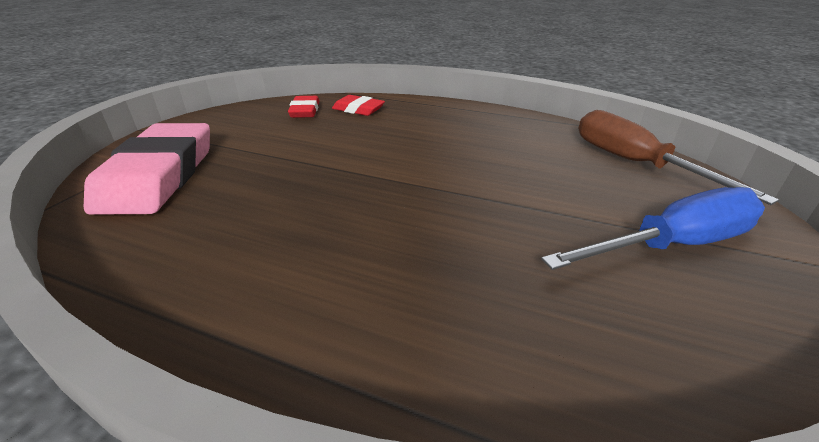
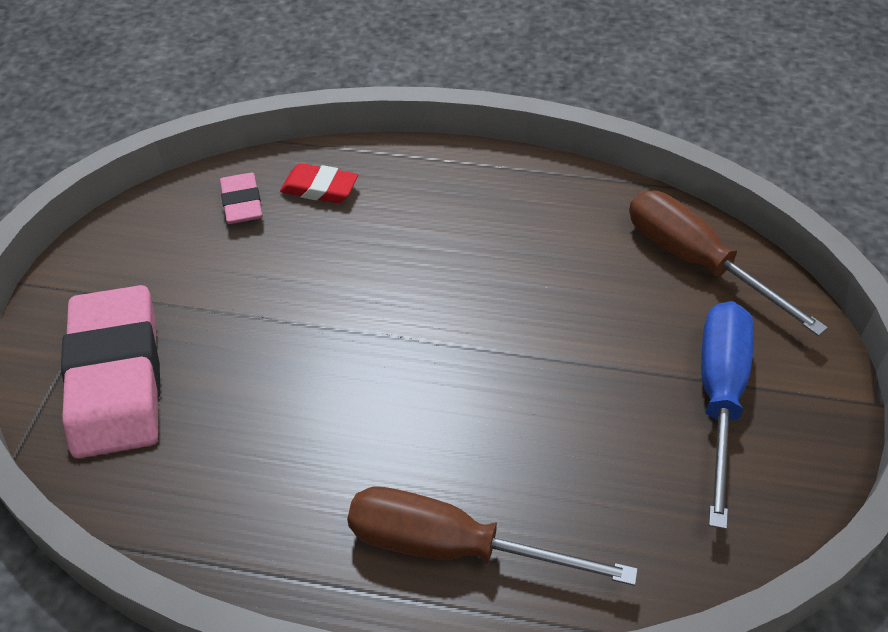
camera: 10 degrees left, 15 degrees up
(305, 111) = (242, 203): red eraser -> pink eraser
(379, 328) = (453, 547): none -> brown screwdriver
(672, 245) = (720, 397): blue screwdriver -> blue screwdriver turned 45 degrees counterclockwise

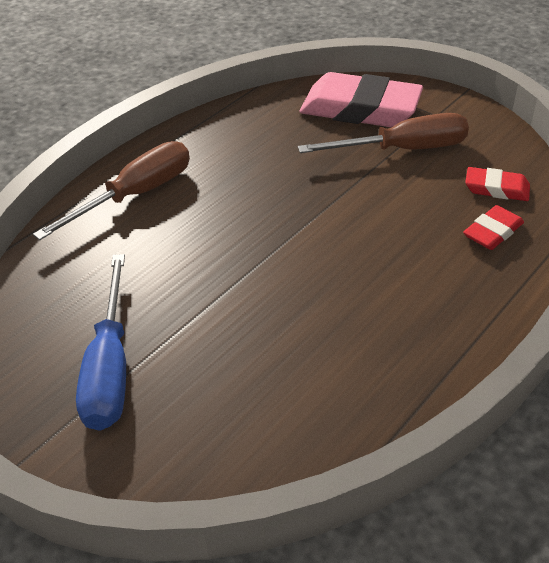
camera: 120 degrees right, 5 degrees down
(242, 203) = (496, 188): pink eraser -> red eraser
(696, 262) = (244, 437): brown screwdriver -> brown screwdriver (403, 149)
(720, 397) = (110, 367): blue screwdriver -> blue screwdriver turned 45 degrees clockwise

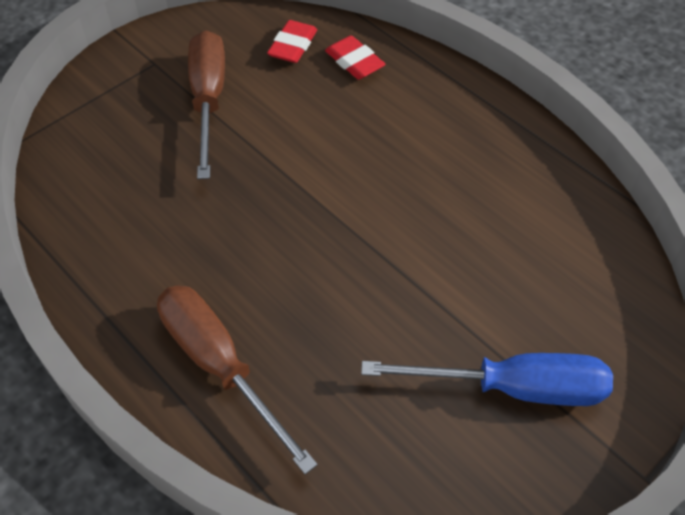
camera: 85 degrees left, 10 degrees up
(360, 109) = (116, 123): pink eraser -> none

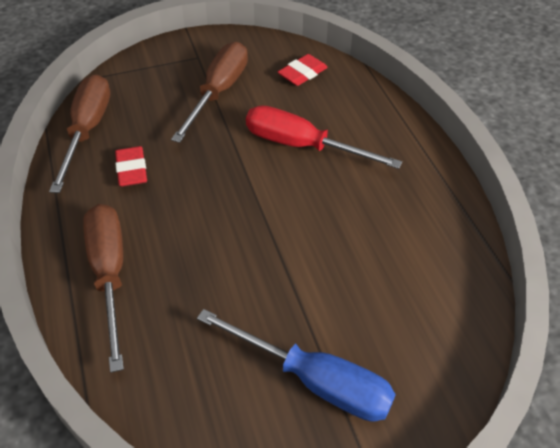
camera: 25 degrees right, 5 degrees down
(75, 202) = (87, 130): none -> brown screwdriver
(345, 133) = (302, 146): none -> red screwdriver
(354, 62) = (342, 98): red eraser -> red eraser (132, 170)

